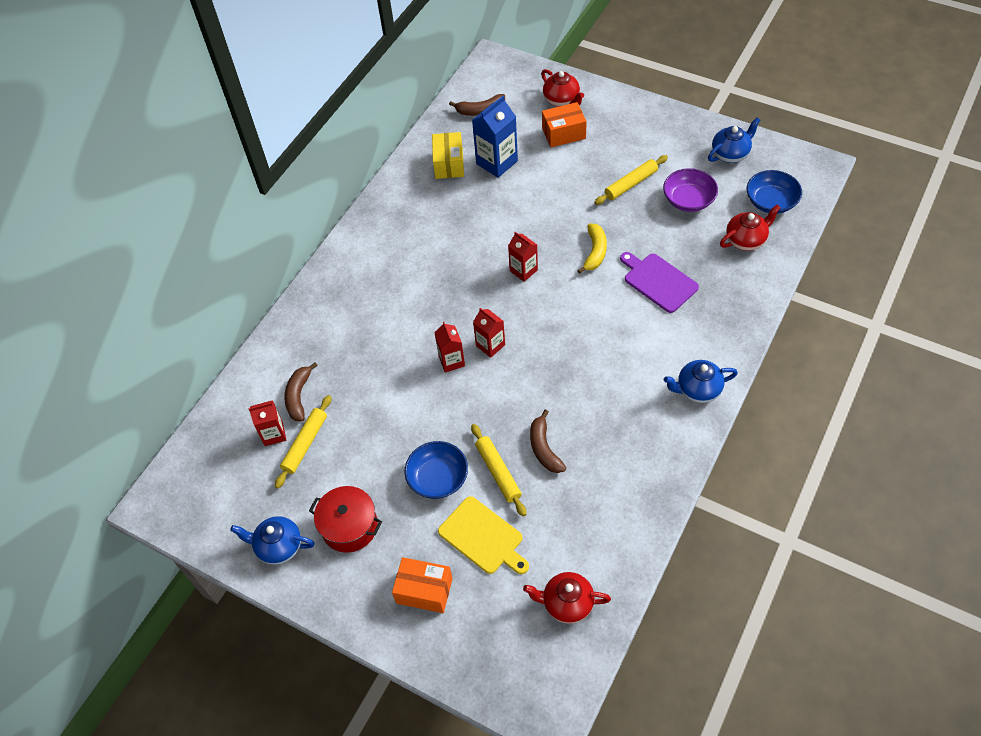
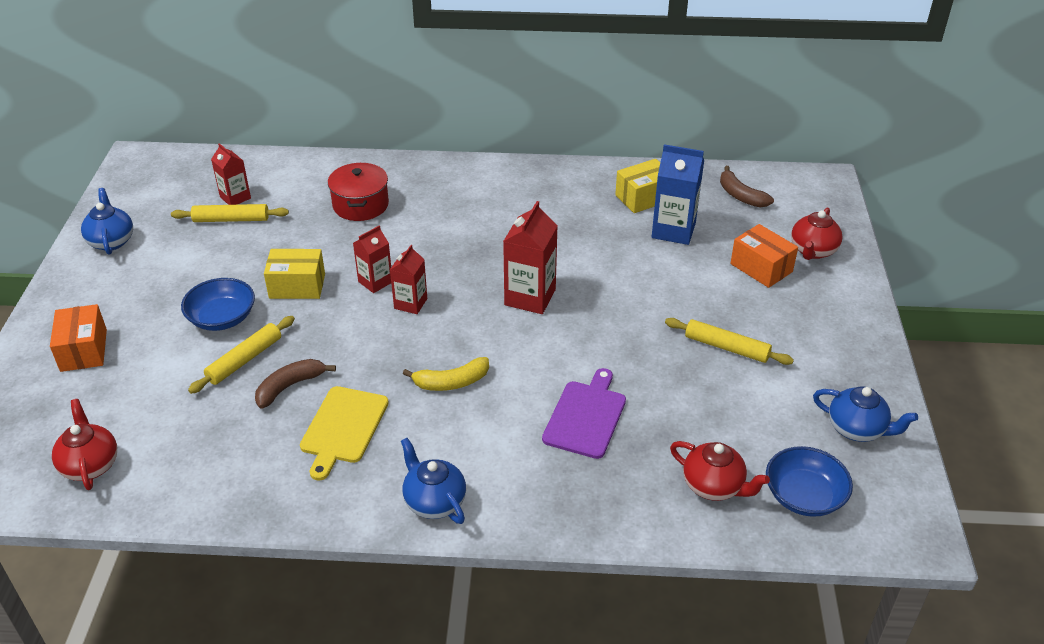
camera: 60 degrees right, 15 degrees down
(299, 396) = (285, 198): brown banana -> none
(349, 526) = (146, 277): red pot -> red pot (360, 205)
(426, 415) = (297, 286): none -> yellow box
(483, 537) = (158, 373): yellow cutting board -> yellow cutting board (343, 428)
(523, 270) = (530, 297): red carton -> red carton, size x1.60
(595, 252) = (595, 347): yellow banana -> yellow banana (451, 382)
(688, 200) = (741, 408): purple bowl -> none

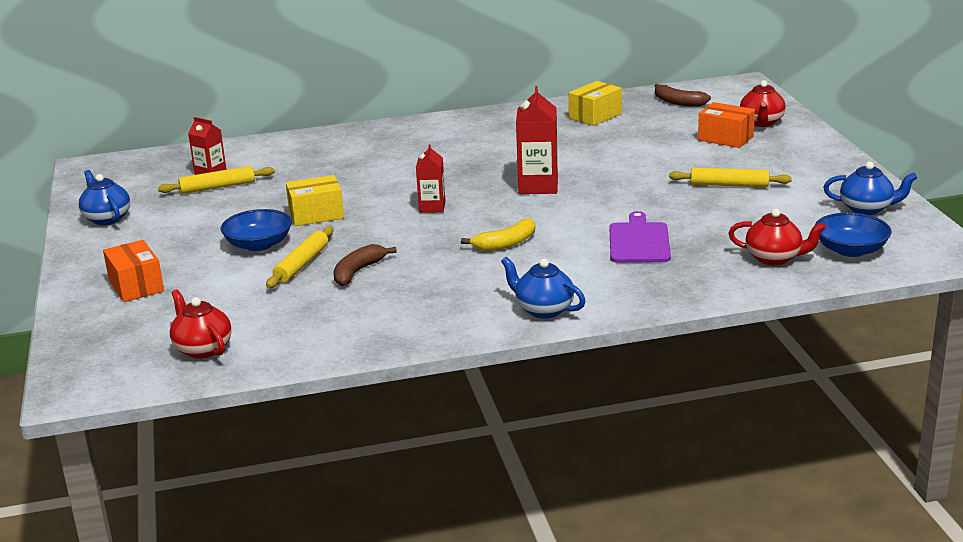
camera: 15 degrees left, 15 degrees down
(343, 428) = (427, 285): yellow cutting board -> none
(360, 205) = (338, 159): red pot -> none
(375, 282) = (389, 200): red carton -> none
(673, 230) = (635, 130): blue carton -> none

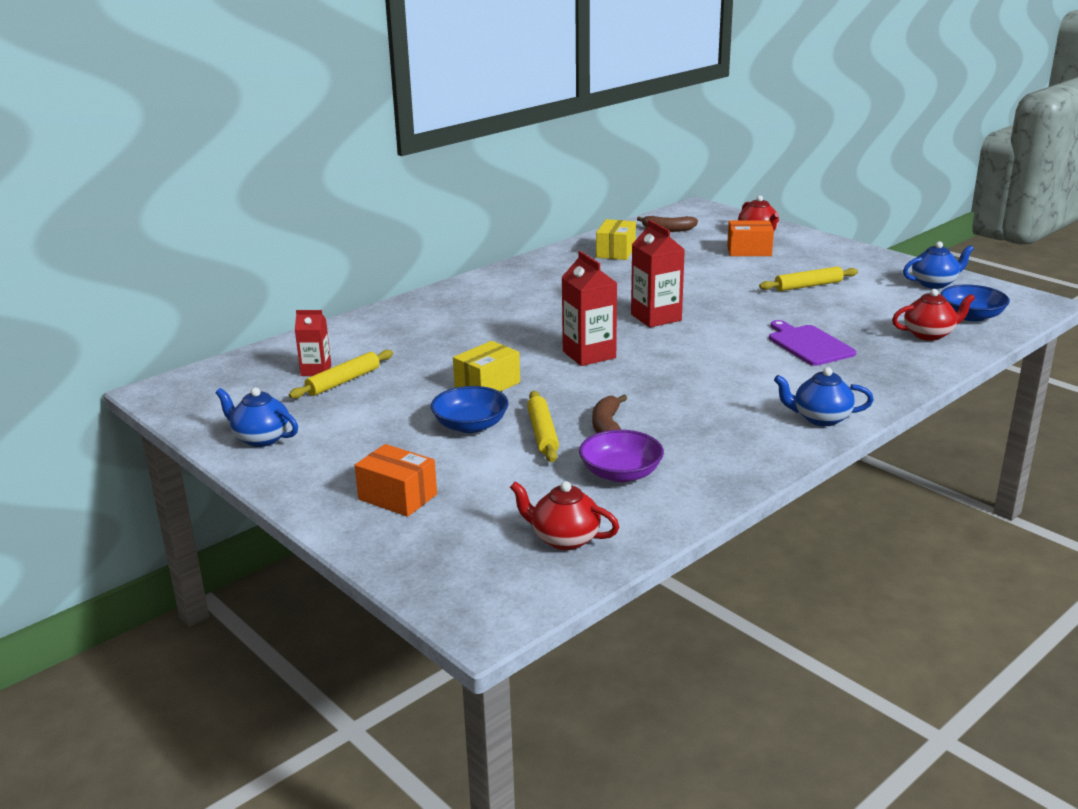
camera: 30 degrees left, 0 degrees up
(313, 311) = (621, 473): none -> purple bowl
(432, 207) = (589, 354): red carton -> red carton, size x1.60
(506, 244) = (703, 371): yellow banana -> none

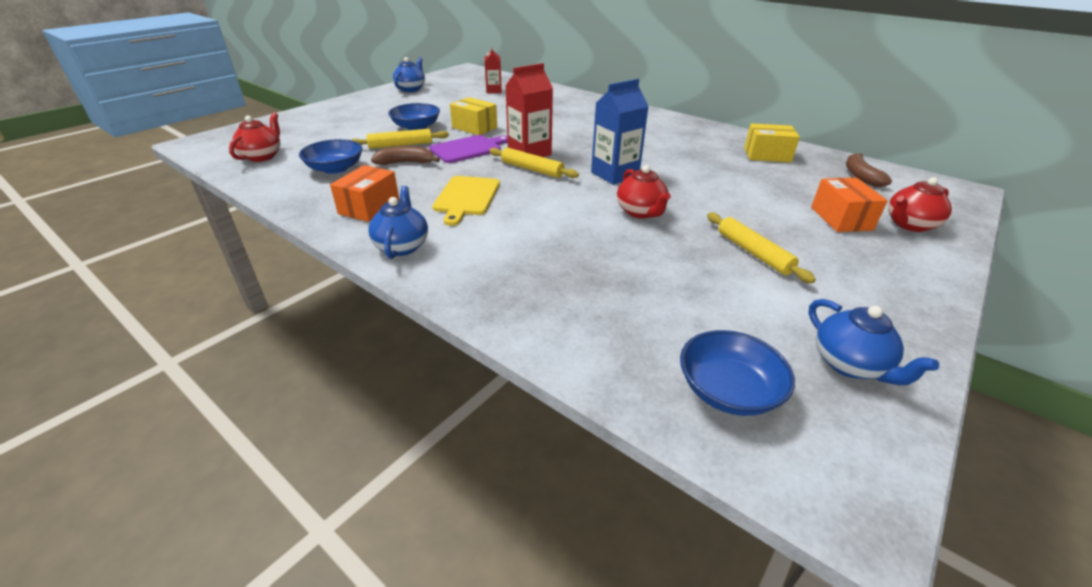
camera: 80 degrees right, 10 degrees up
(343, 381) = (479, 97): yellow rolling pin -> yellow rolling pin (532, 169)
(397, 497) = (335, 118): orange box -> orange box (369, 207)
(621, 473) = (335, 168): purple bowl -> blue bowl
(656, 317) = (614, 174): red carton -> blue carton
(711, 389) = (466, 197): none -> yellow cutting board
(809, 344) = (575, 247): purple cutting board -> purple cutting board (468, 149)
(929, 334) = (635, 337): red teapot -> red teapot (640, 212)

